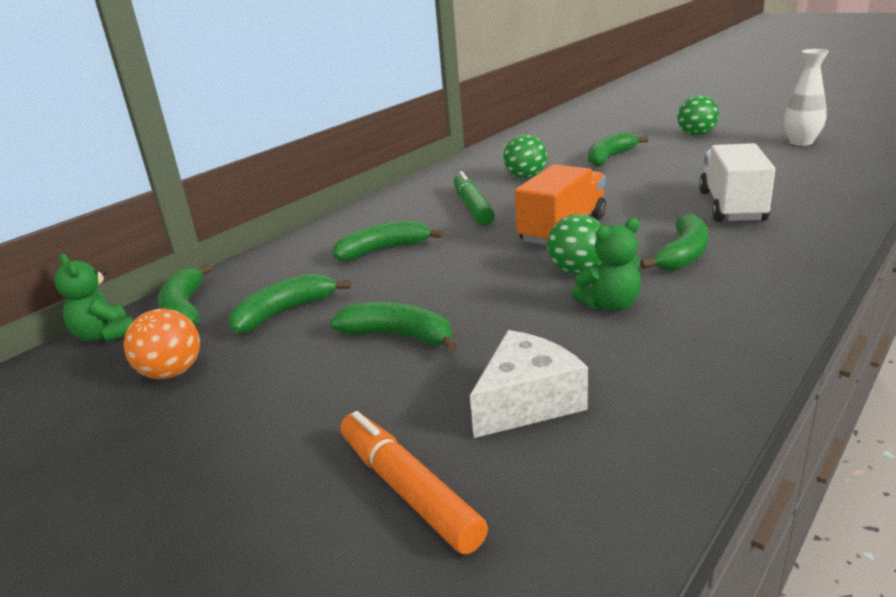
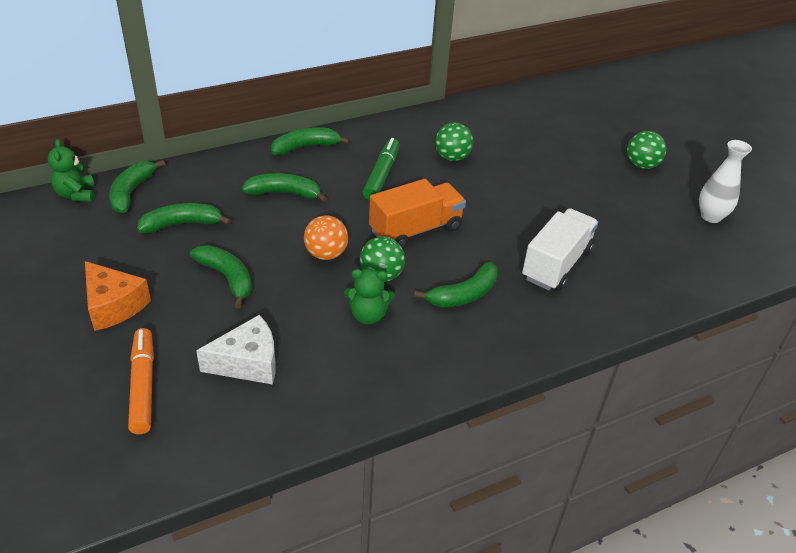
camera: 20 degrees right, 15 degrees up
(172, 373) = (91, 245): orange ball -> orange ball (326, 254)
(267, 420) = (113, 305): none -> orange cheese
(610, 157) = (539, 163): green banana -> green banana (305, 147)

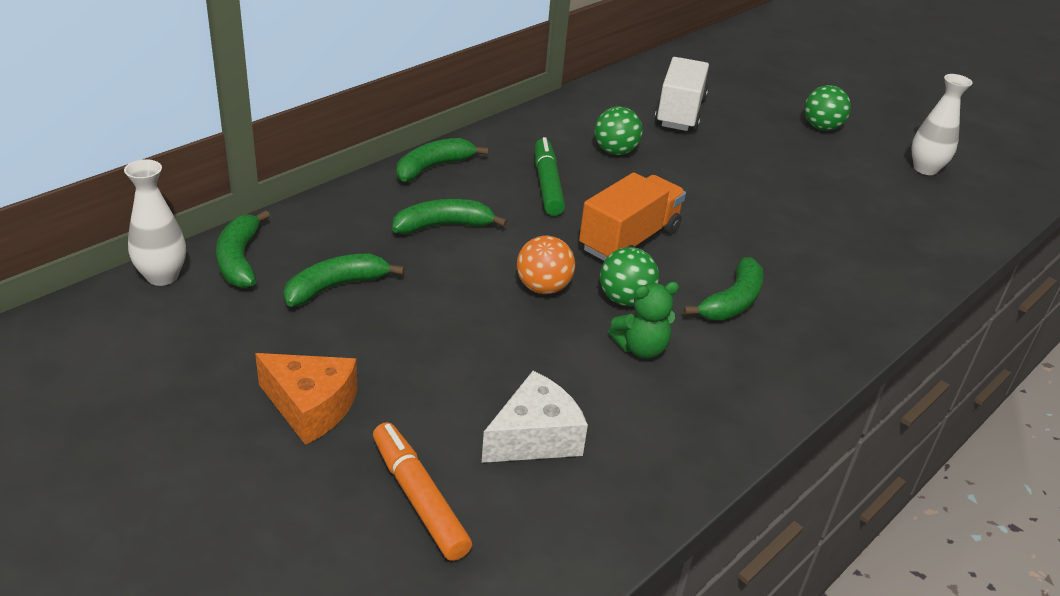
camera: 20 degrees left, 5 degrees down
(76, 194) = (162, 276): green teddy bear -> white vase
(227, 278) = (439, 341): green banana -> none
(556, 264) = (807, 248): white truck -> white truck (679, 113)

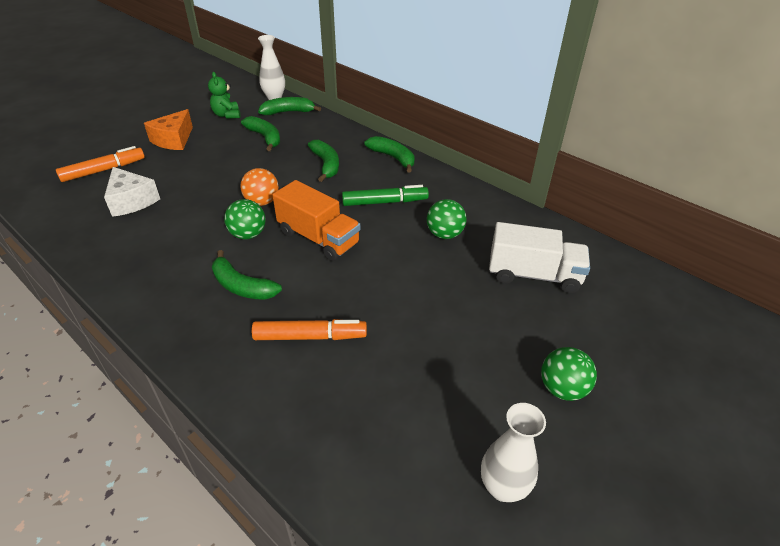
camera: 90 degrees right, 5 degrees up
(641, 348) = (196, 240): green teddy bear -> green teddy bear (227, 115)
(801, 252) = (310, 336): none -> orange marker

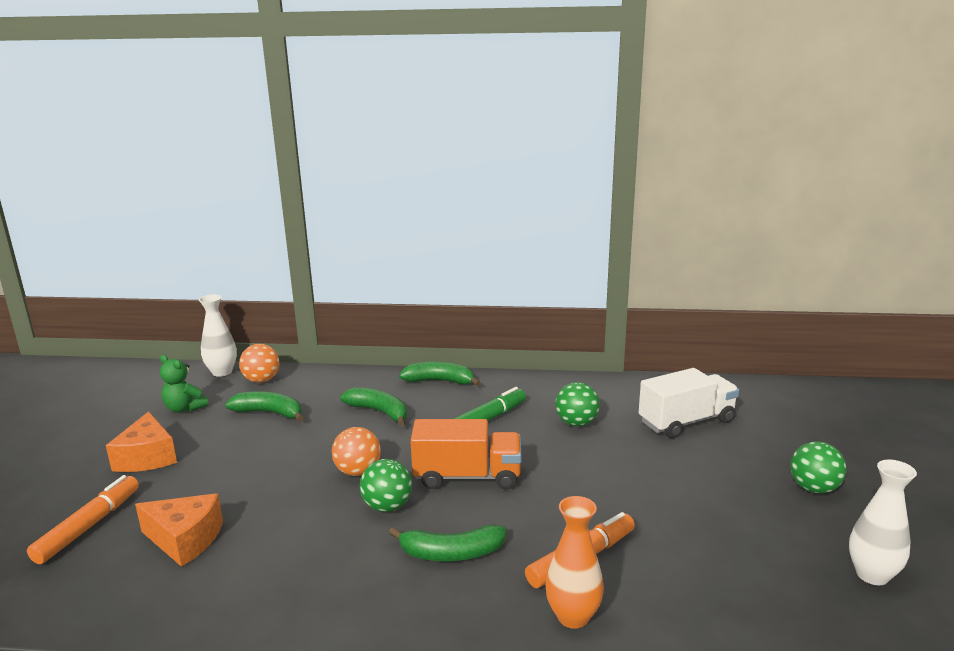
camera: 35 degrees left, 20 degrees down
(131, 201) = (185, 539): white cheese -> orange cheese
(252, 372) = (573, 616): none -> orange vase
(288, 112) = (261, 380): green banana -> orange ball

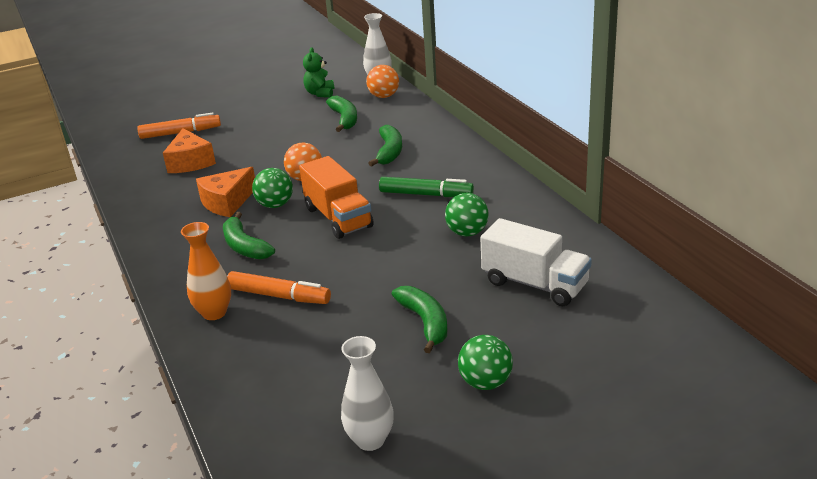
camera: 60 degrees right, 10 degrees up
(147, 457) = (256, 112): orange cheese -> orange cheese (227, 202)
(440, 381) = (465, 153): green banana -> green banana (425, 322)

